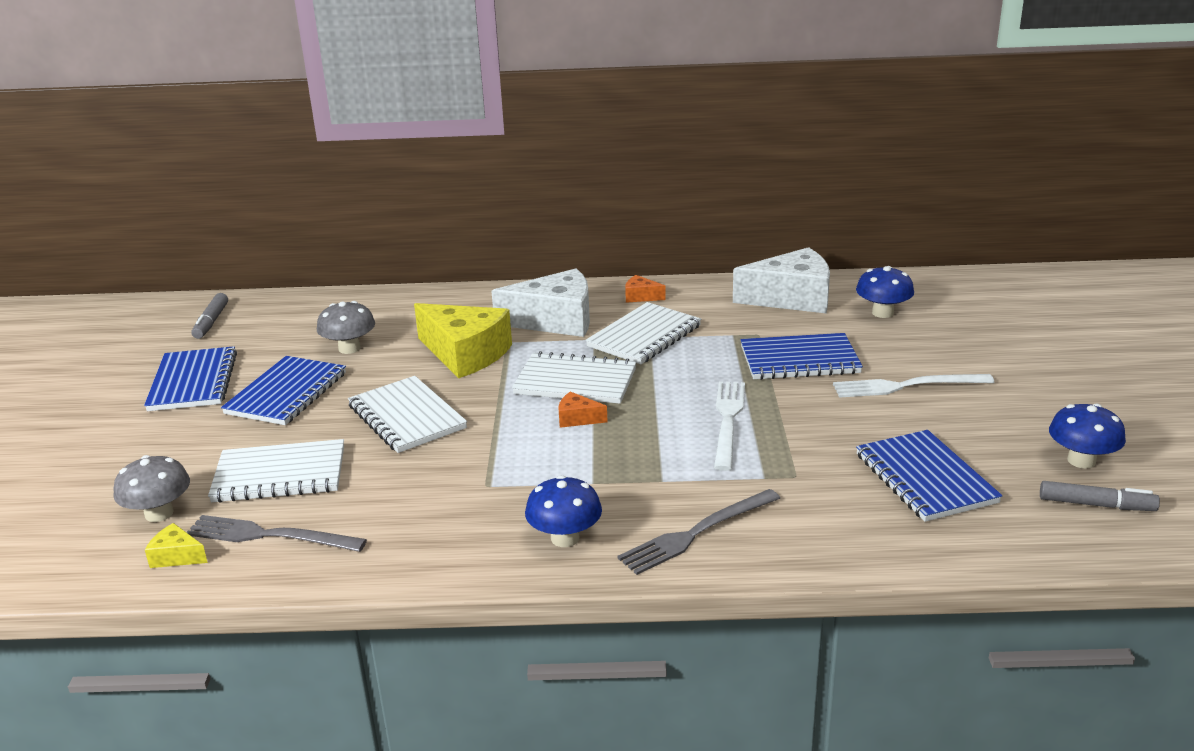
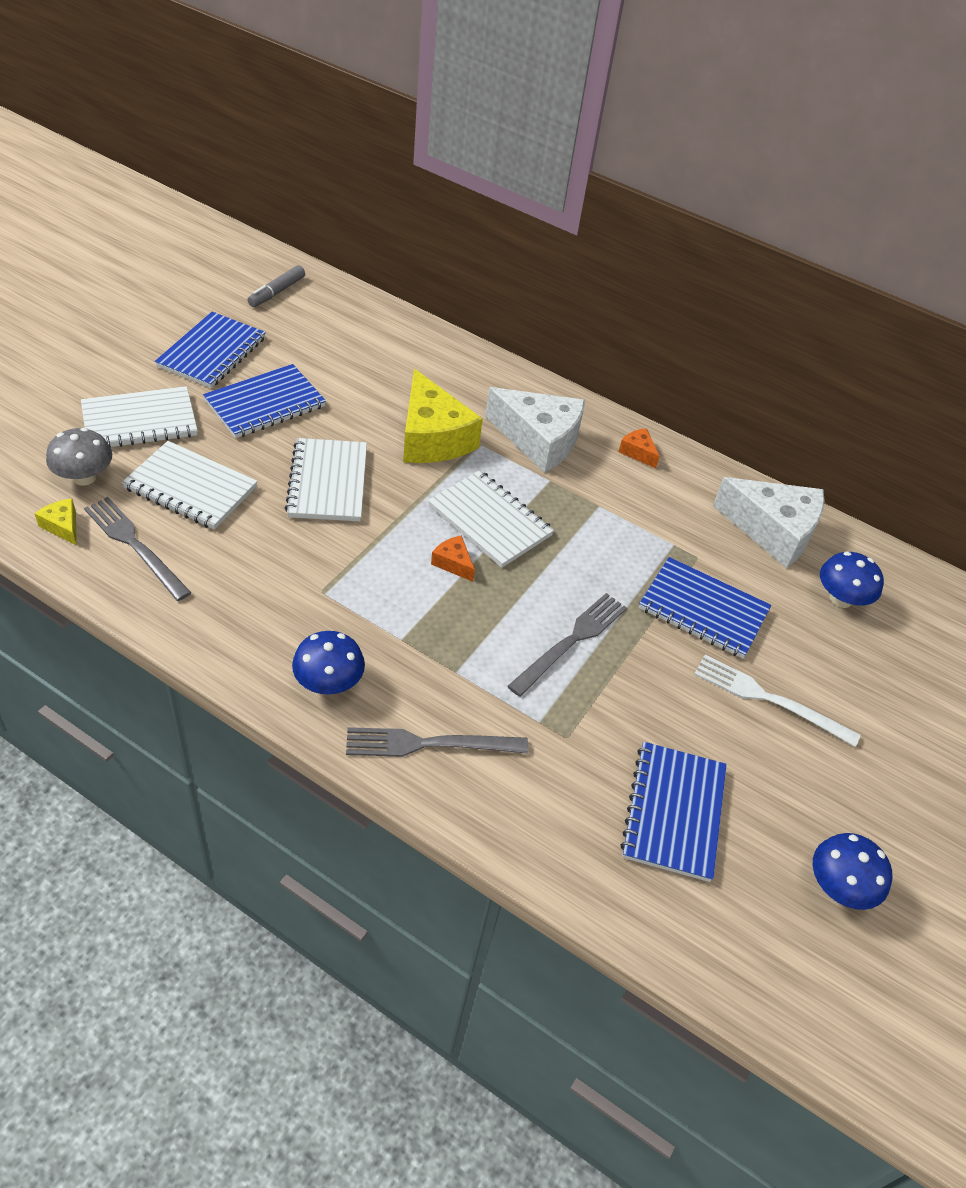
camera: 25 degrees right, 20 degrees up
(349, 348) = (351, 380): grey mushroom -> none
(644, 336) = (595, 502): white notebook -> white notebook (140, 421)
(728, 421) = (571, 641): white fork -> grey fork
(1096, 505) = (796, 943): grey marker -> none

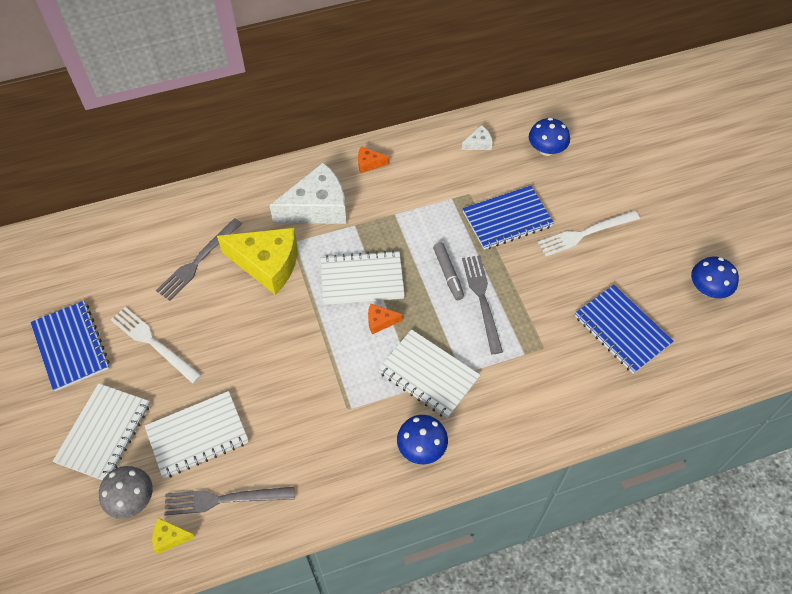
camera: 45 degrees left, 10 degrees up
(265, 404) = (153, 343): blue notebook -> white fork
(277, 292) = (42, 267): grey marker -> grey marker (448, 274)
(328, 482) = (258, 349): white notebook -> white notebook (428, 375)
(429, 744) = (501, 420): grey fork -> grey fork (198, 261)
(772, 531) = (478, 144): white cheese -> white cheese, size x0.43

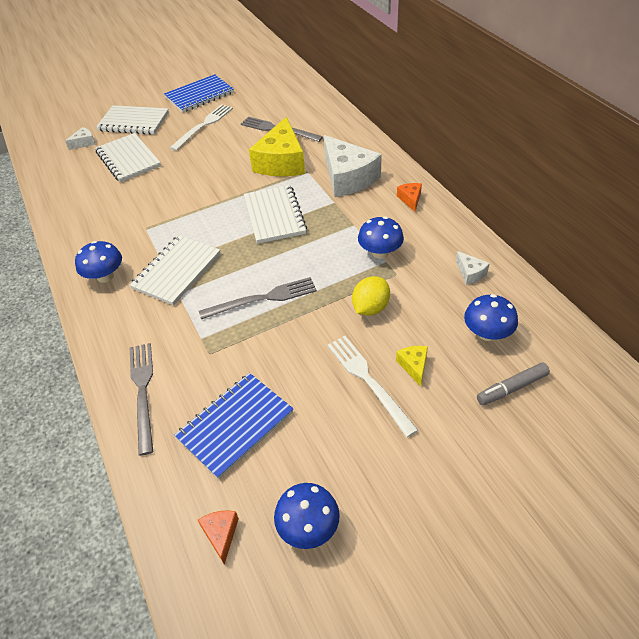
camera: 85 degrees right, 10 degrees down
(132, 499) = (84, 143): grey mushroom -> white cheese
(170, 537) = (54, 163): yellow cheese -> yellow cheese (414, 366)
(224, 499) = (77, 180): grey fork -> grey fork (143, 392)
(380, 321) = (231, 233): orange cheese -> orange cheese (221, 534)
(439, 200) = (380, 252): none -> blue mushroom
(448, 274) = (290, 270): grey marker -> grey marker (511, 388)
(507, 219) = (370, 308): blue notebook -> yellow lemon

